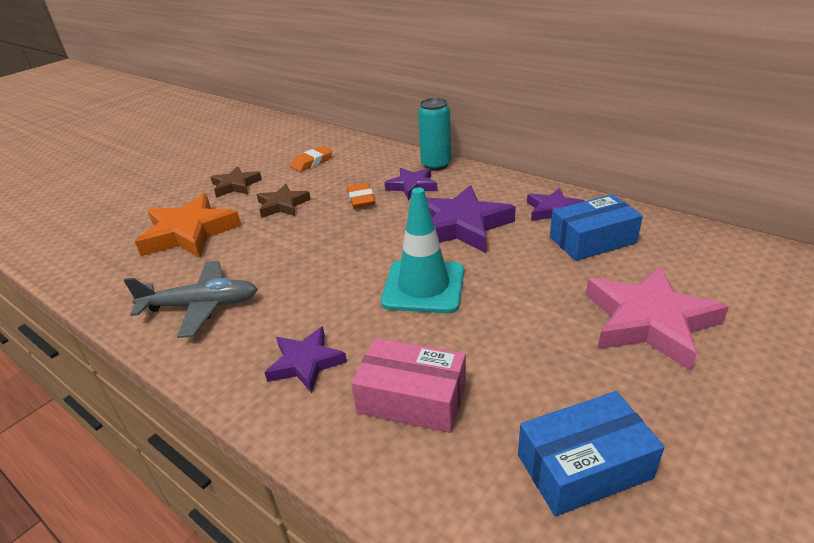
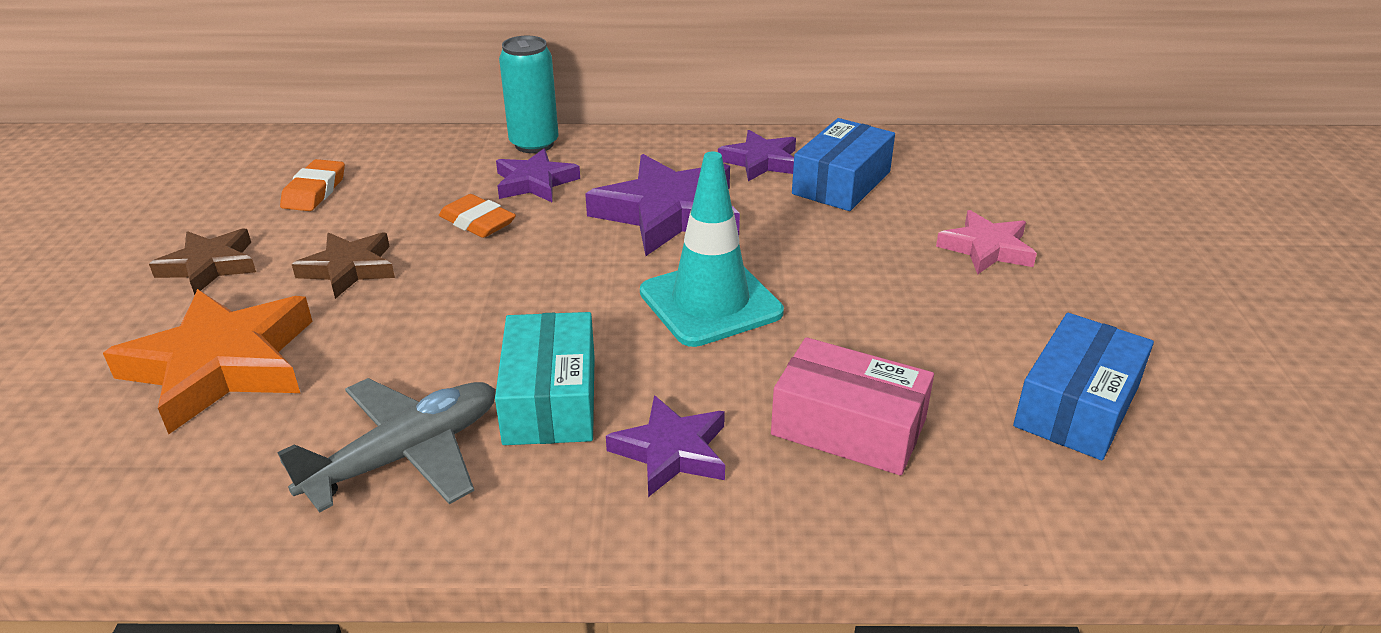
camera: 40 degrees left, 0 degrees up
(286, 306) = (550, 399): none -> turquoise box
(412, 398) = (848, 427): pink box -> pink box turned 45 degrees clockwise
(648, 321) = (986, 248): pink star -> pink star, size x0.58

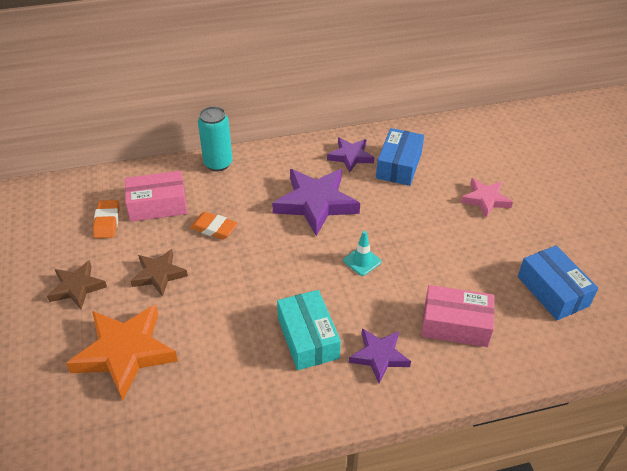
camera: 15 degrees left, 10 degrees up
(406, 181) = (158, 205): none -> pink box
(406, 455) = (252, 386): grey plane -> none
(535, 182) = (232, 193): purple star -> none
(710, 302) = (362, 261): turquoise traffic cone -> turquoise traffic cone, size x0.49
(1077, 406) = (552, 291): blue box -> blue box turned 45 degrees counterclockwise

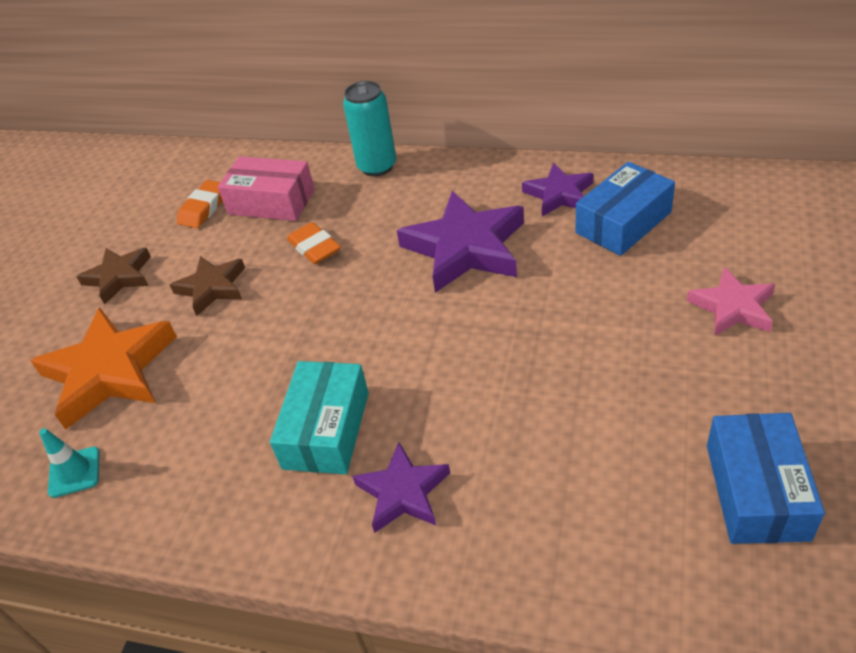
camera: 35 degrees right, 0 degrees up
(362, 261) = (474, 346): turquoise traffic cone -> turquoise traffic cone (74, 472)
(455, 324) = (549, 487): pink box -> none

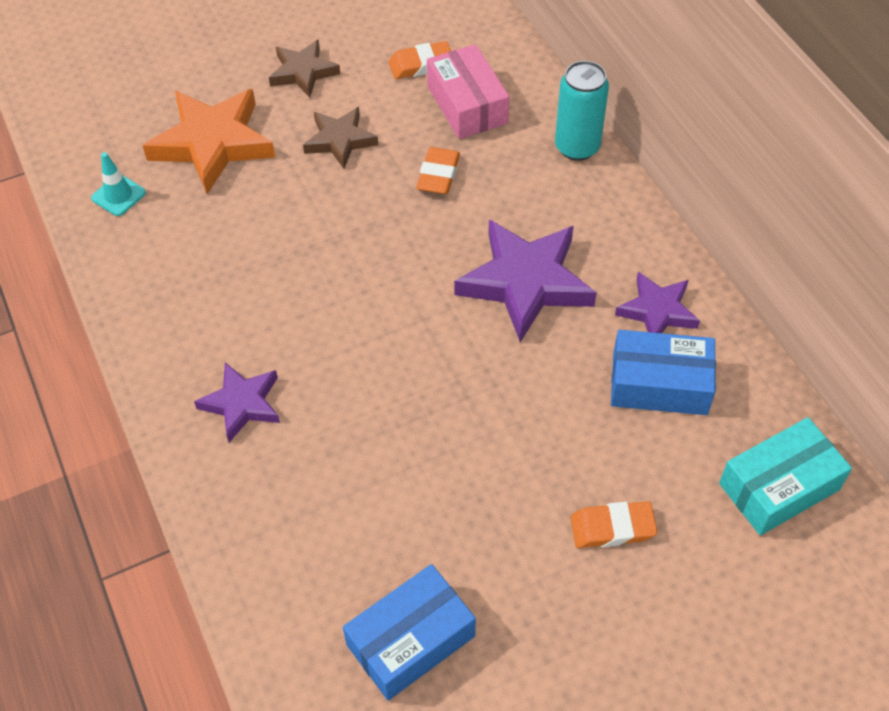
camera: 45 degrees right, 10 degrees up
(326, 430) = (261, 318): turquoise box -> turquoise box (779, 487)
(732, 307) = (612, 528): pink star -> orange eraser

